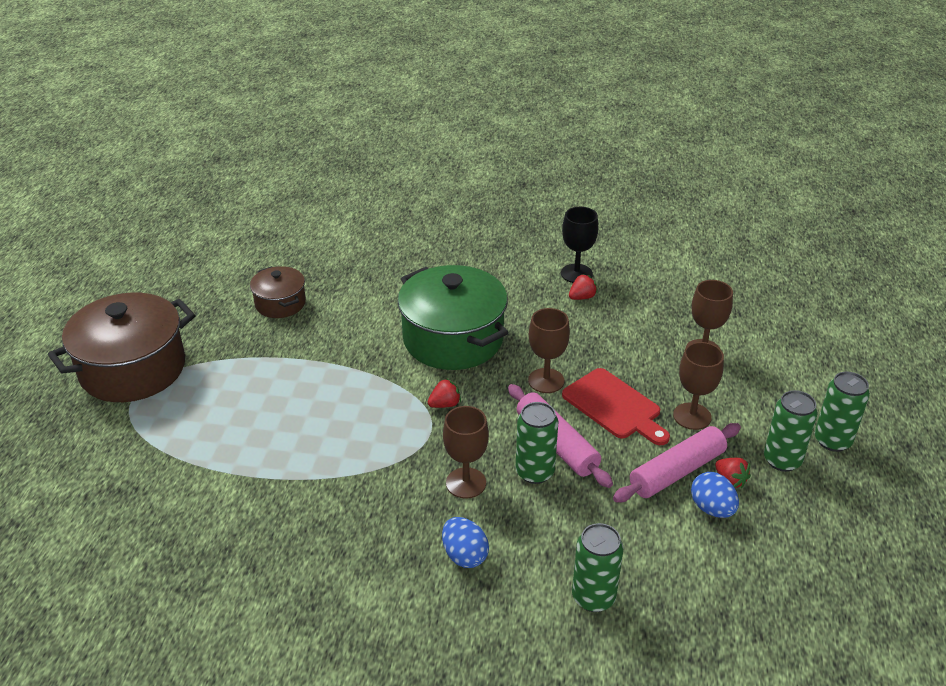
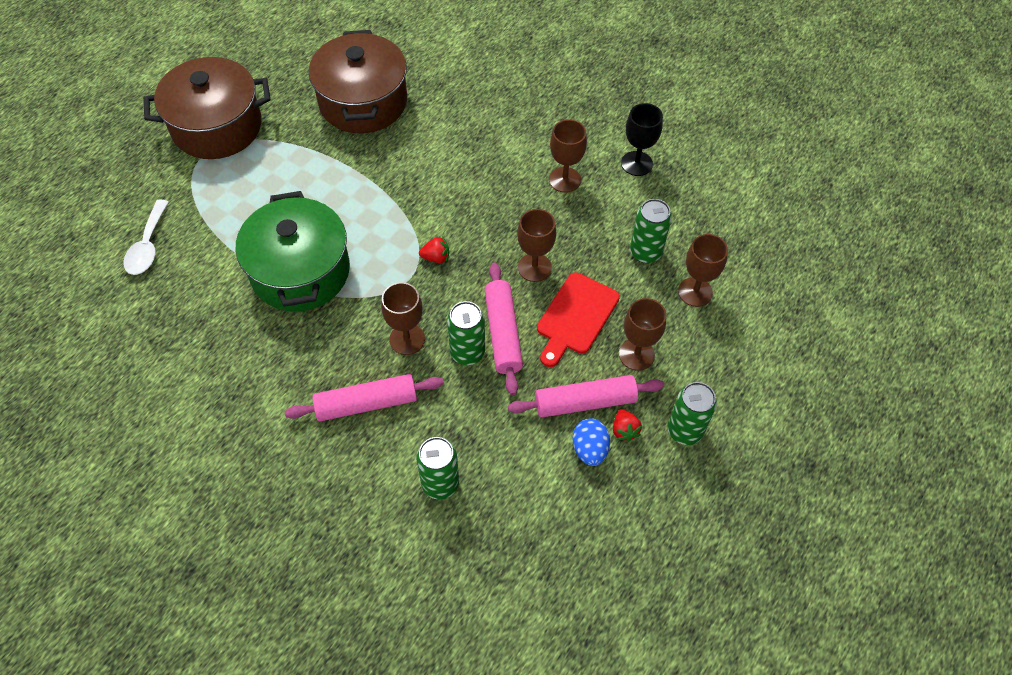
camera: 25 degrees right, 20 degrees up
(117, 500) = (148, 246): none -> white spoon
(280, 303) = (363, 102): brown pot -> brown pot, size x1.90
(453, 339) = (483, 193): green pot -> green pot (300, 271)
(464, 555) = (366, 403): blue egg -> pink rolling pin
(521, 305) = (564, 180): none -> brown goblet
(582, 297) = (624, 191): red strawberry -> none
(614, 406) = (576, 317): red cutting board -> red cutting board turned 45 degrees clockwise
(832, 440) = (745, 431): green can -> green can (645, 252)

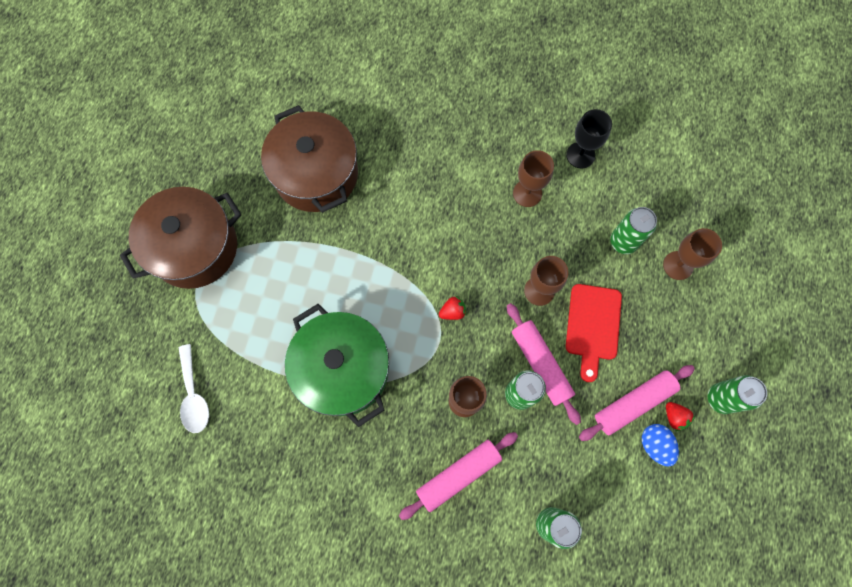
camera: 20 degrees left, 15 degrees up
(636, 354) = (655, 343): brown goblet -> none

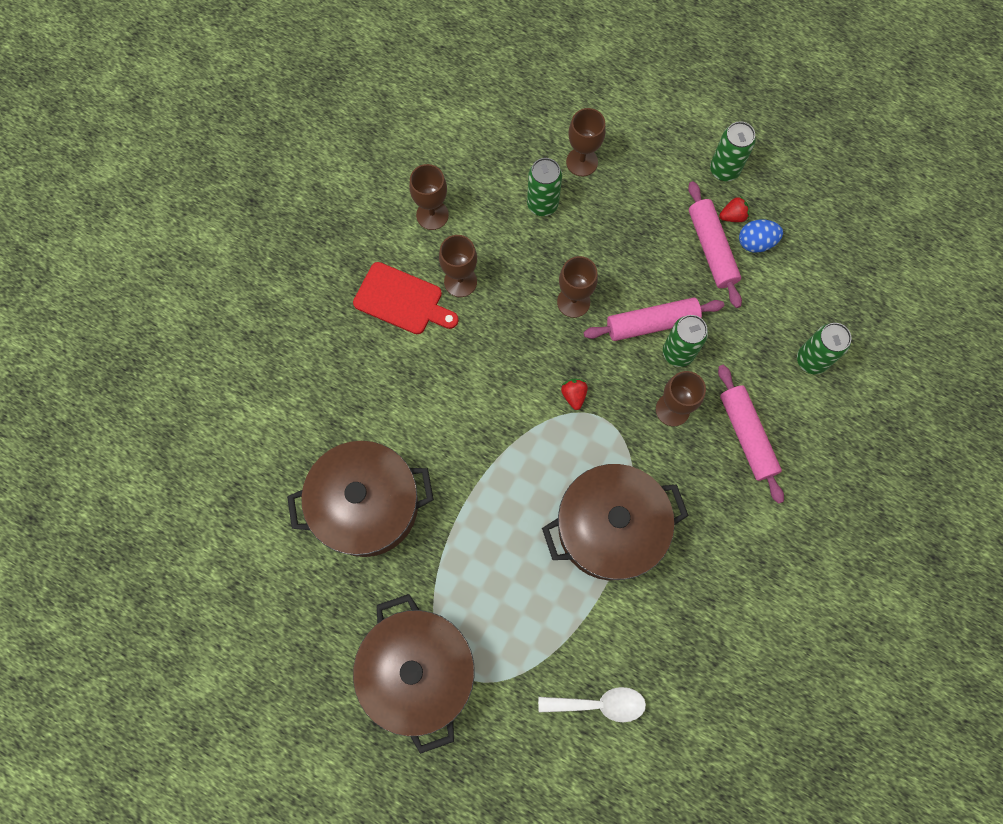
camera: 75 degrees left, 0 degrees up
(343, 370) = (609, 528): green pot -> brown pot
(580, 155) = (432, 215): black goblet -> brown goblet
(593, 326) = (624, 261): red cutting board -> red cutting board (402, 300)

